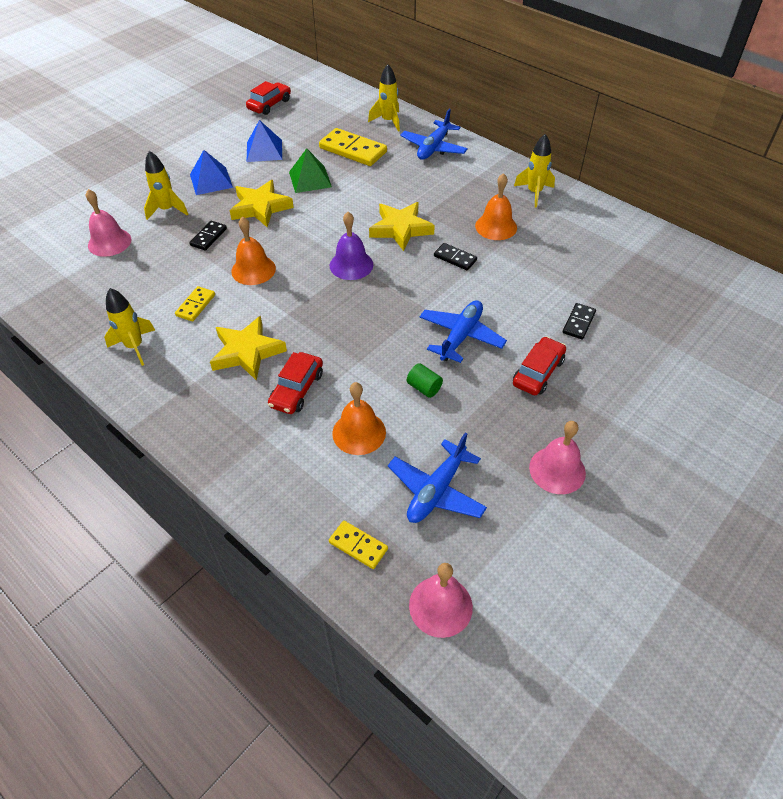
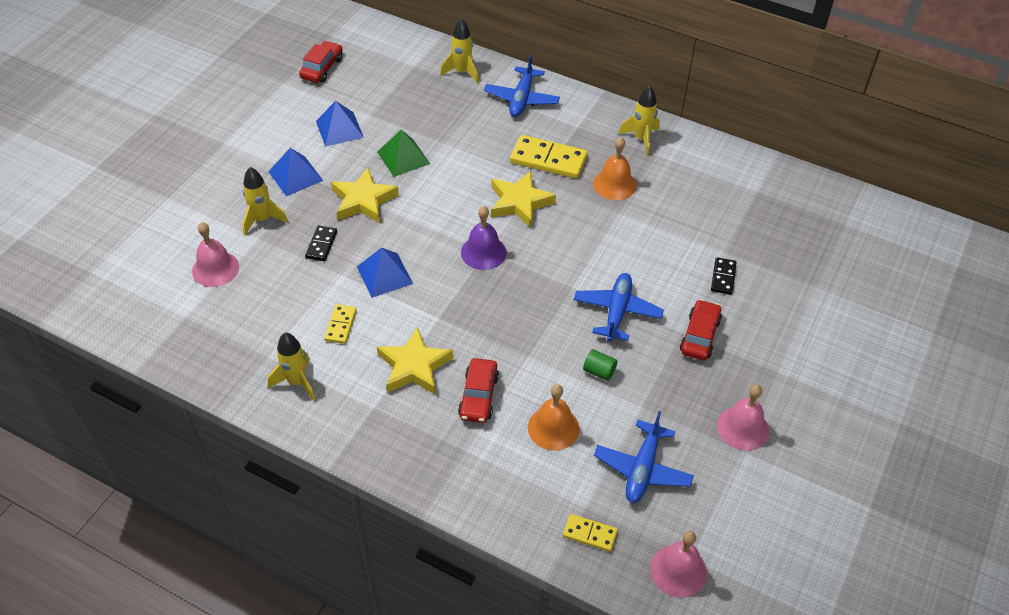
camera: 15 degrees left, 0 degrees up
(253, 270) = (384, 275): orange bell -> blue pyramid
(353, 150) = (436, 114): yellow domino -> yellow domino (548, 160)
(455, 258) = (585, 227): black domino -> none

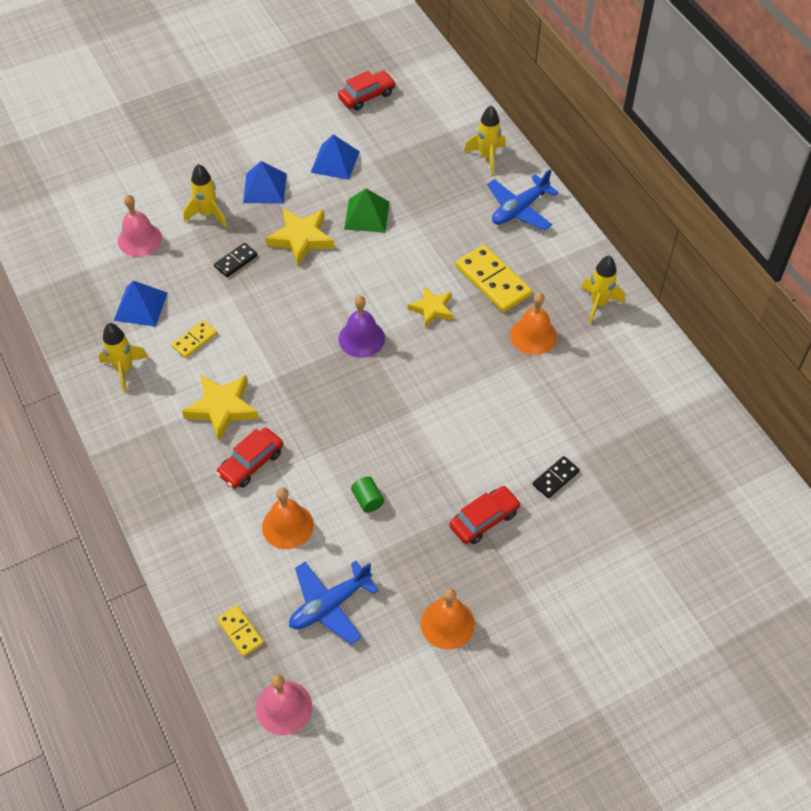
camera: 35 degrees right, 5 degrees up
(384, 275) = (264, 315): blue pyramid -> blue pyramid (141, 306)
(519, 202) = (432, 309): yellow star -> yellow star, size x0.66
(617, 312) = (430, 456): blue plane -> none
(742, 428) = (447, 624): pink bell -> orange bell

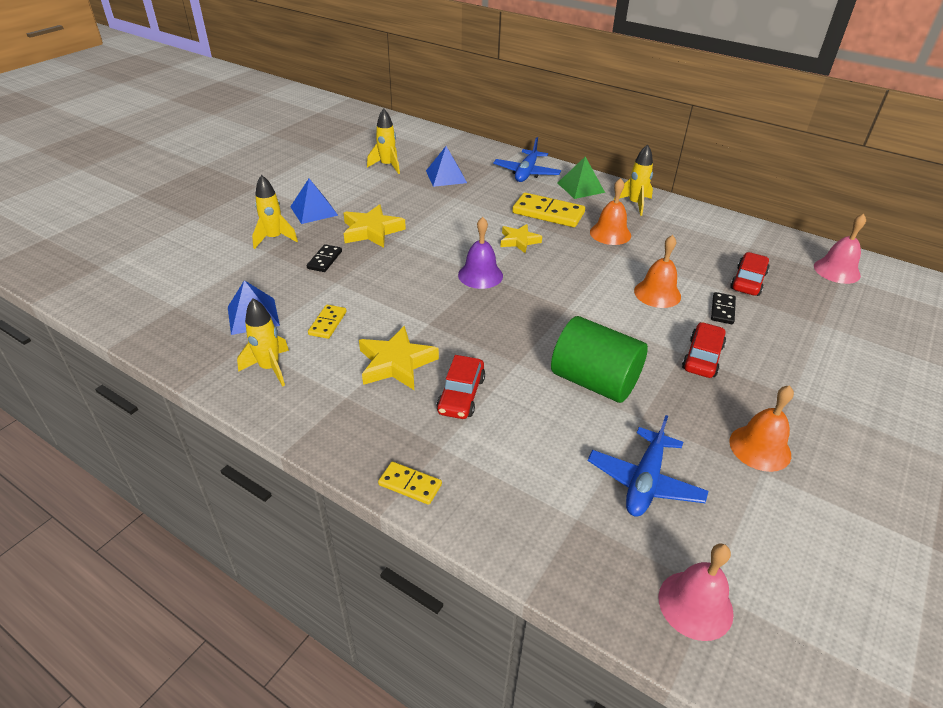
camera: 30 degrees left, 15 degrees down
(139, 239) = (218, 271): pink bell -> pink bell (837, 270)
(240, 631) = (581, 549): yellow domino -> yellow domino (410, 484)
(287, 526) = (541, 431): orange bell -> orange bell (657, 293)
(335, 162) = (361, 183): blue pyramid -> blue pyramid (446, 176)
(366, 215) = (414, 204): green pyramid -> green pyramid (580, 187)
(367, 96) = (355, 145): red car -> red car (748, 281)
(367, 500) = (594, 381): green cylinder -> green cylinder, size x2.48
(487, 157) = (475, 154): yellow rocket -> yellow rocket (387, 166)

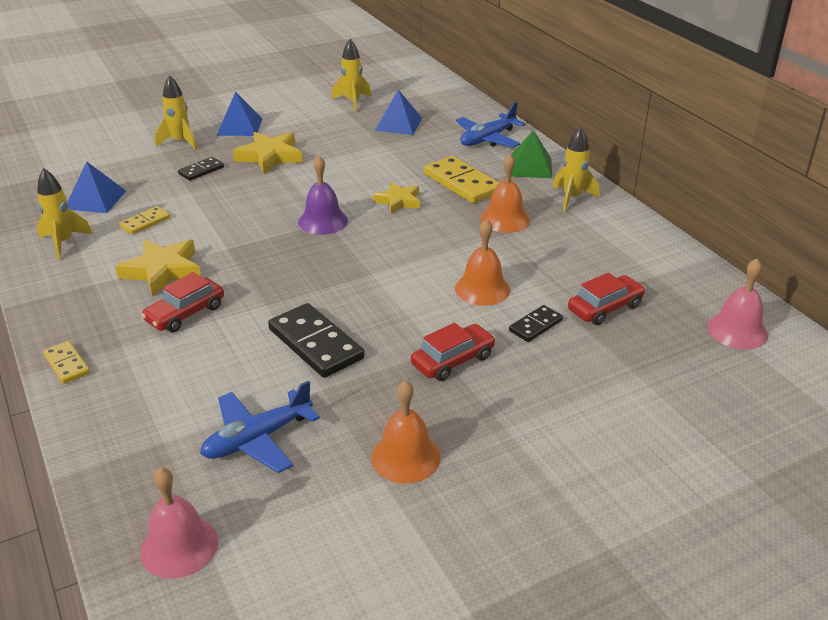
camera: 30 degrees right, 5 degrees down
(594, 381) = (316, 344): green cylinder -> black domino

